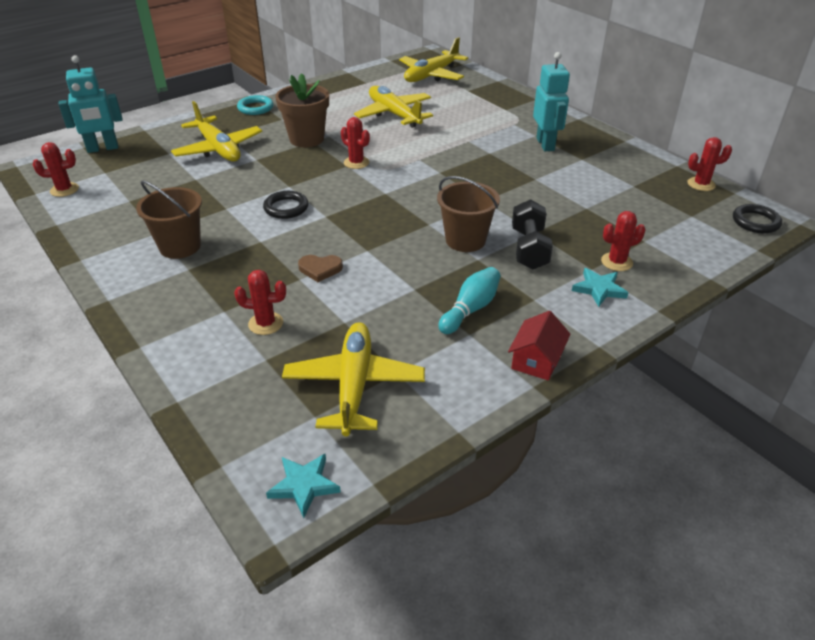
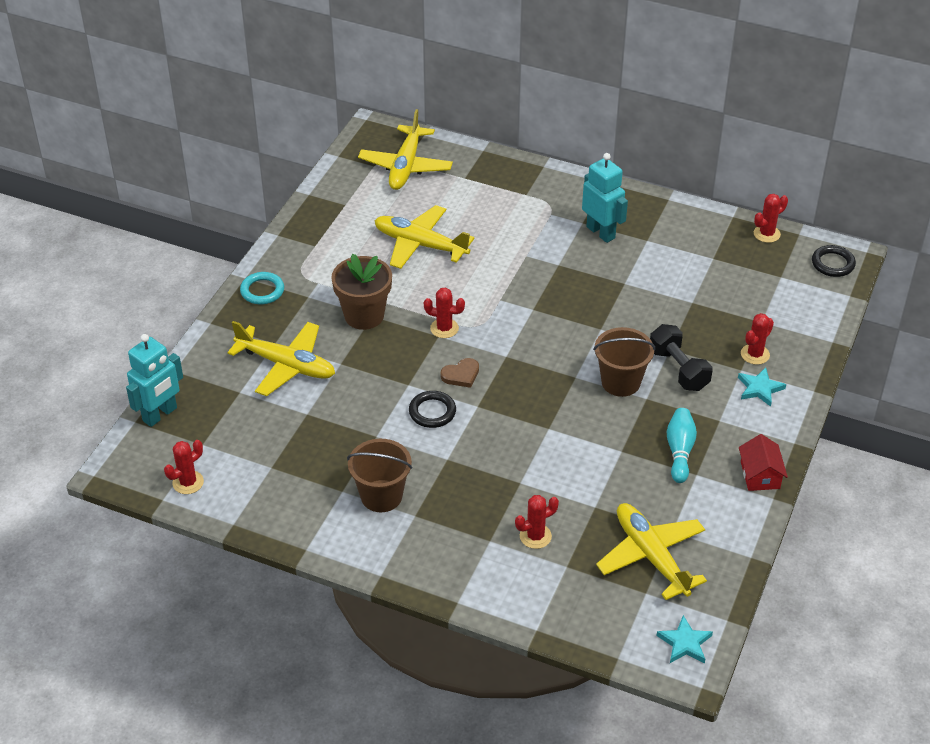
camera: 30 degrees left, 5 degrees up
(320, 269) = (528, 465): brown heart -> brown heart (461, 375)

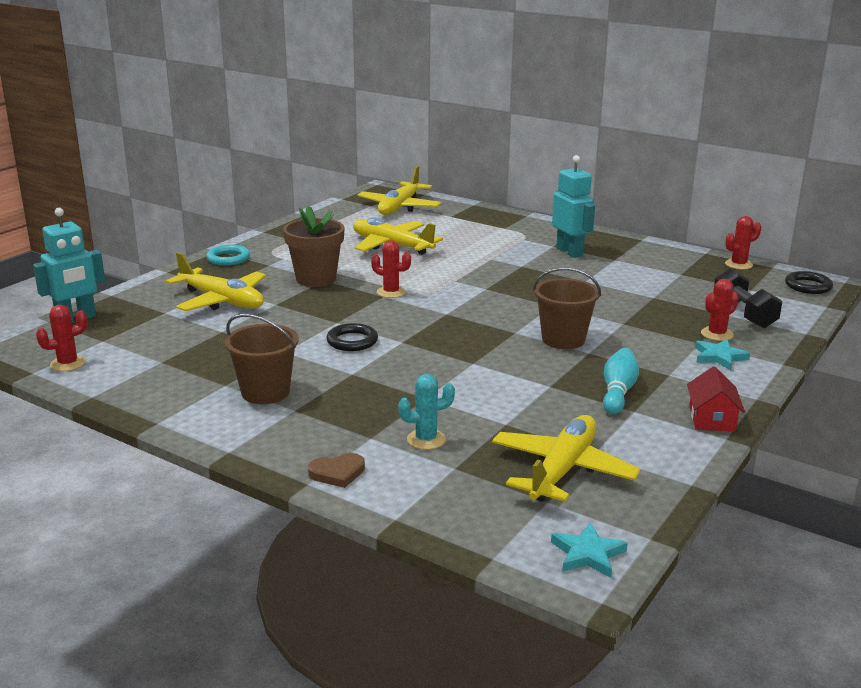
camera: 10 degrees right, 20 degrees down
(461, 375) = (394, 321): brown heart -> brown heart (337, 473)
(535, 536) = (426, 439): red cactus -> turquoise cactus
(651, 556) = (562, 470): yellow plane -> yellow plane turned 45 degrees clockwise
(678, 369) = (629, 337): black dumbbell -> black dumbbell (744, 314)

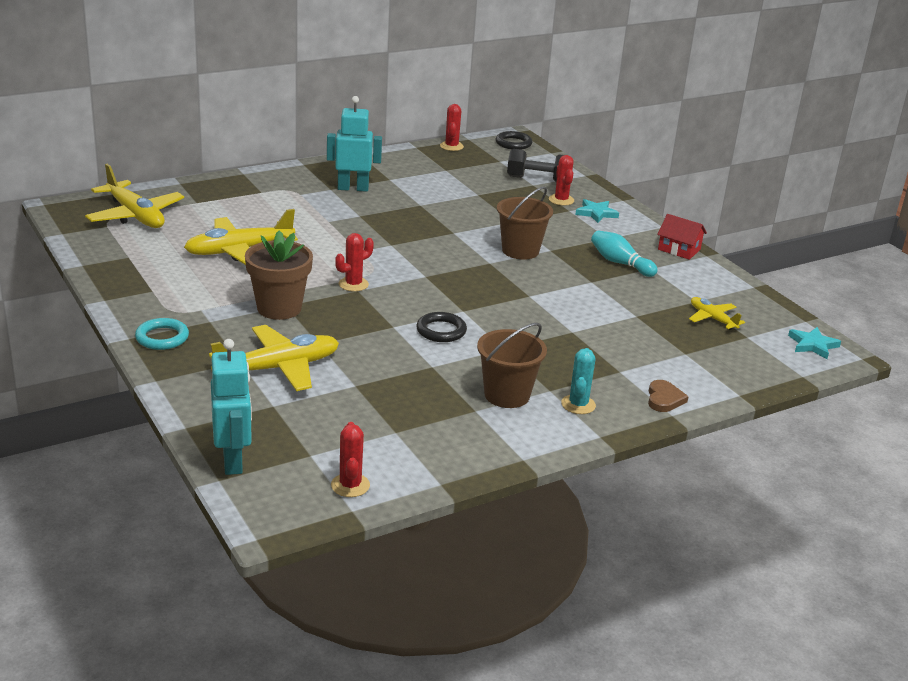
camera: 65 degrees left, 5 degrees up
(426, 439) = (638, 351): turquoise cactus -> turquoise cactus (578, 405)
(562, 470) = (712, 318): yellow plane -> yellow plane, size x0.54

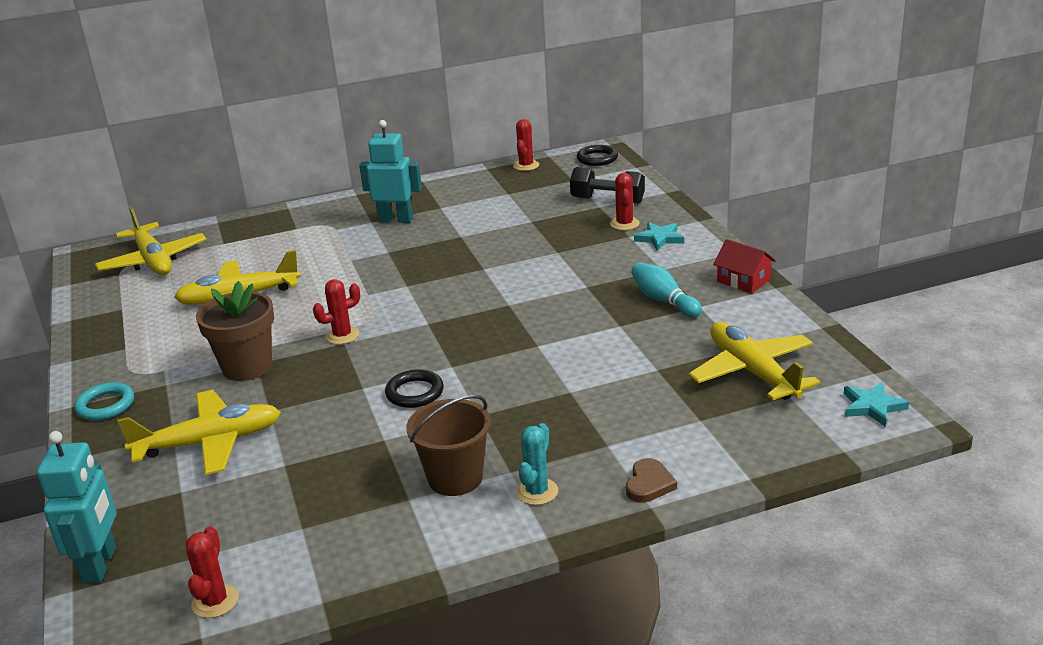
camera: 15 degrees right, 0 degrees up
(520, 250) = (551, 288): brown bucket -> none
(712, 318) = (752, 371): yellow plane -> yellow plane, size x1.85

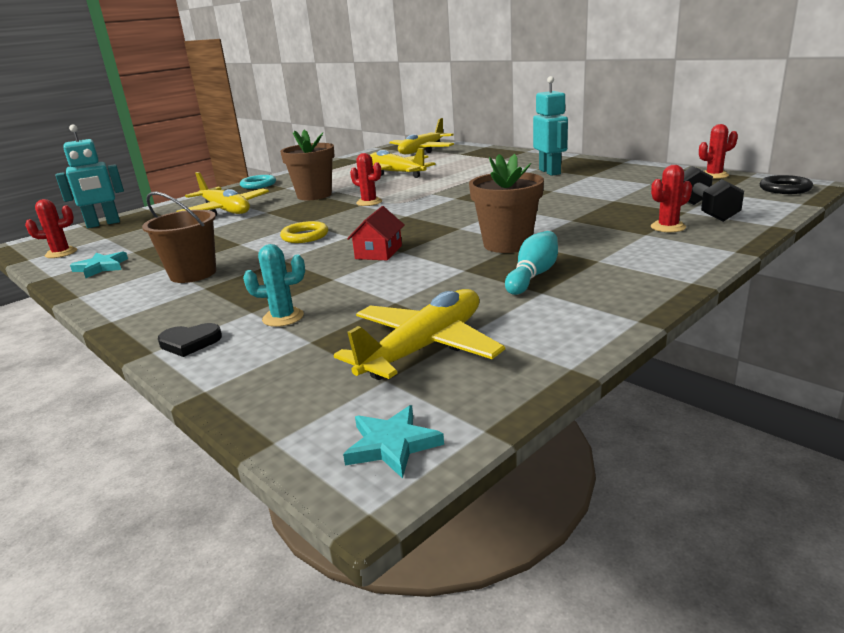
camera: 65 degrees right, 5 degrees down
(415, 393) = (305, 236): black ring -> yellow ring
(537, 492) = (176, 303): turquoise cactus -> turquoise cactus (283, 317)
(582, 293) = (507, 244): none -> brown flower pot
(649, 484) = (190, 342): brown heart -> black heart
(659, 238) = (662, 245): turquoise star -> turquoise star (101, 267)
(743, 281) = (628, 301): red house -> red house (378, 252)

